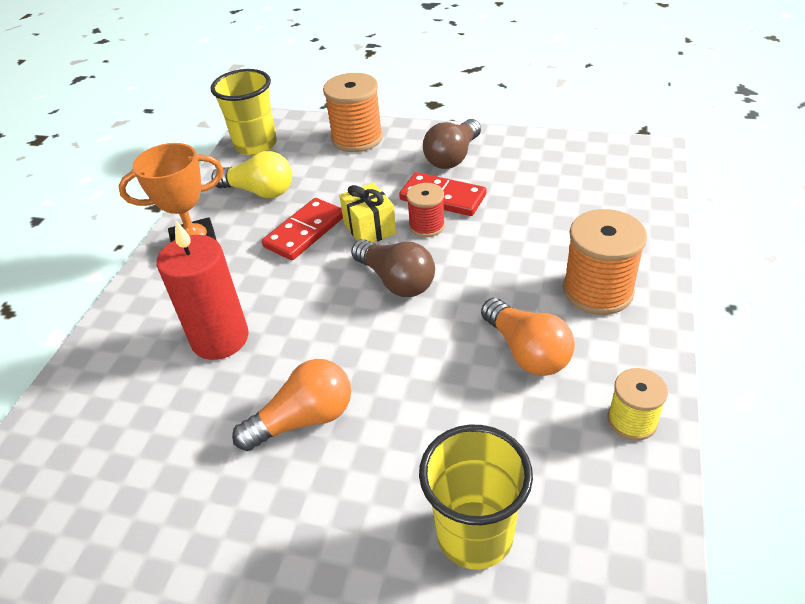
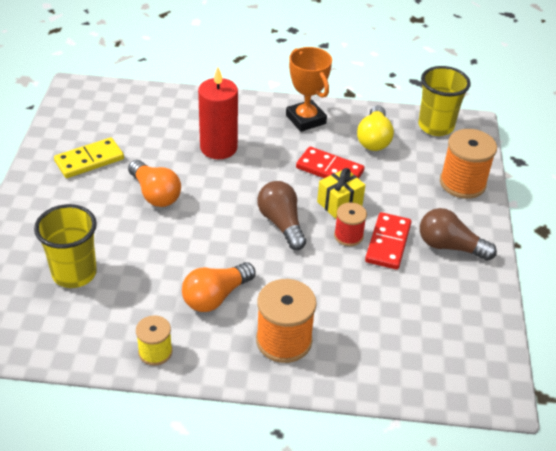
camera: 75 degrees right, 0 degrees up
(186, 521) = (89, 160): none -> yellow domino
(396, 281) = (281, 223): brown light bulb -> brown light bulb turned 120 degrees clockwise

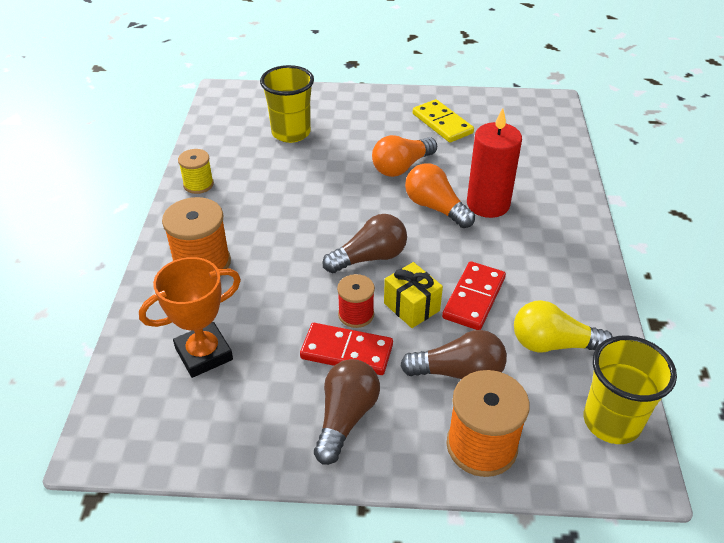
camera: 90 degrees right, 0 degrees up
(216, 297) = (261, 215): orange light bulb -> orange light bulb (435, 207)
(305, 119) = (570, 275): orange trophy -> orange trophy (204, 354)
(403, 186) = (458, 373): none -> brown light bulb

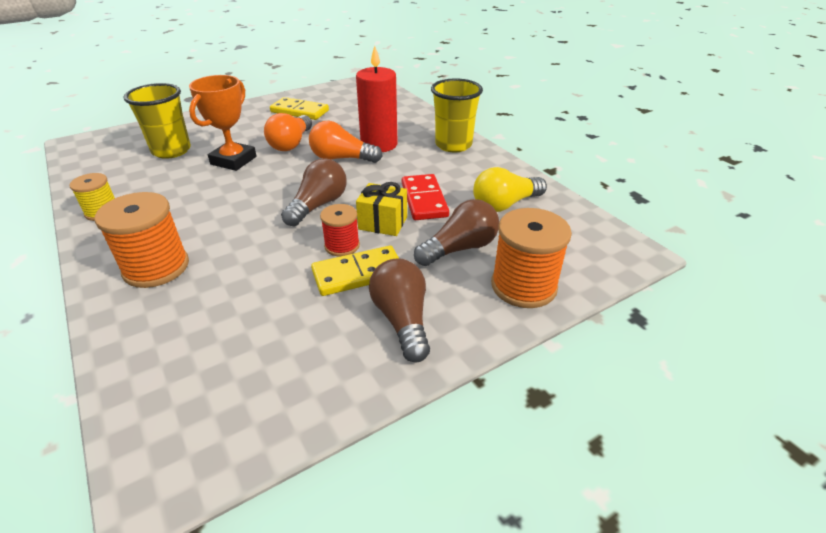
camera: 35 degrees left, 5 degrees down
(204, 354) = (219, 336): orange trophy -> orange trophy (233, 160)
(346, 352) = (358, 274): red domino -> yellow domino
(611, 422) = (587, 231): yellow cup -> yellow cup (453, 145)

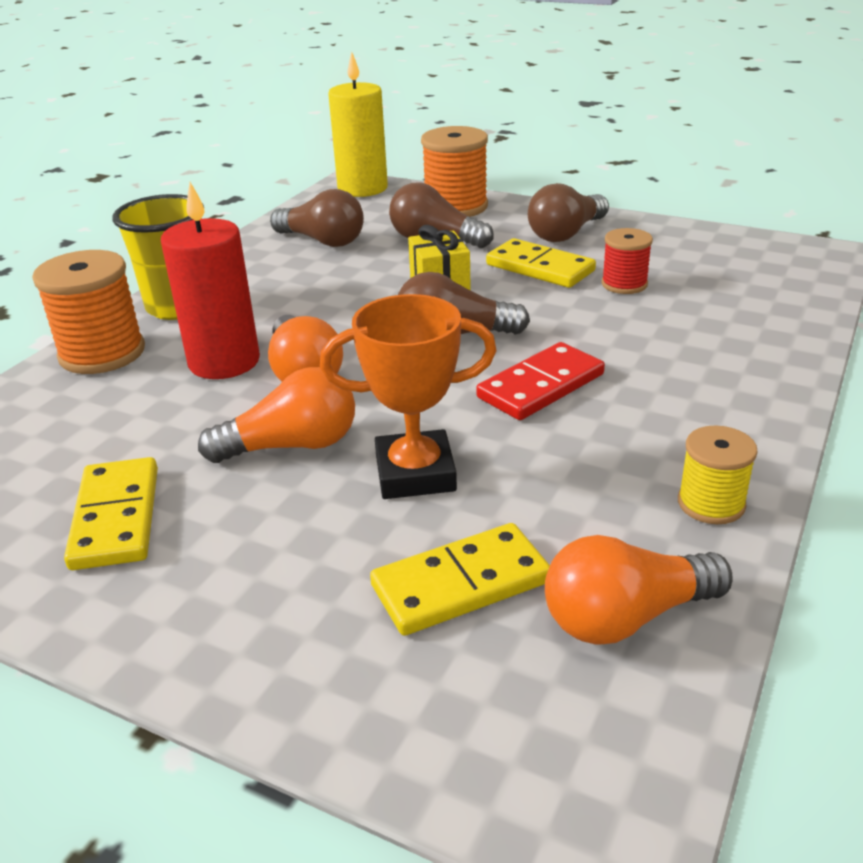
camera: 120 degrees left, 5 degrees down
(107, 170) = (626, 617): none -> orange light bulb
(156, 267) = (708, 374): orange spool -> orange spool (102, 353)
(171, 151) = (461, 584): yellow cup -> yellow domino
(342, 246) = (510, 291): red spool -> red spool (624, 284)
(424, 200) = (361, 280): red domino -> red domino (540, 386)
(505, 204) = (323, 241): yellow light bulb -> brown light bulb
(613, 254) = (362, 188): none -> yellow candle

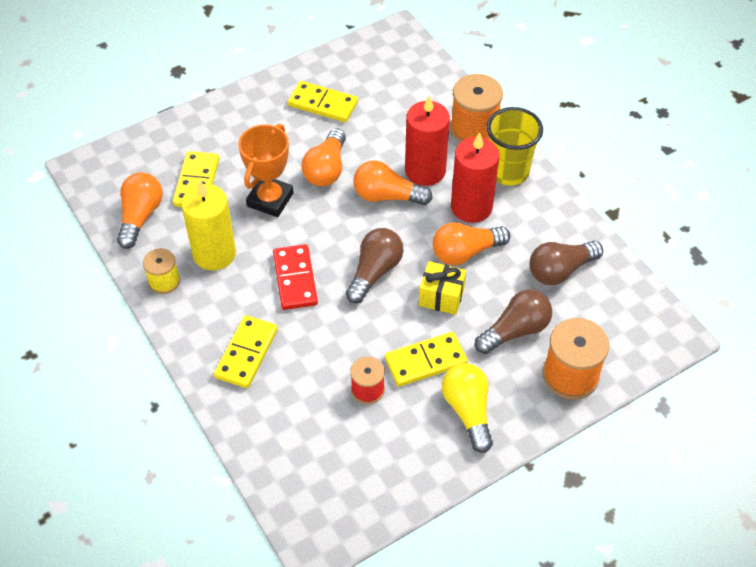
camera: 120 degrees right, 20 degrees up
(268, 311) = (471, 207): none -> red candle
(352, 293) = (465, 252): none -> orange light bulb
(362, 188) = (655, 337): yellow candle -> yellow candle (214, 253)
(566, 234) = (468, 411): brown light bulb -> yellow light bulb
(705, 373) = (246, 353): none -> yellow domino

